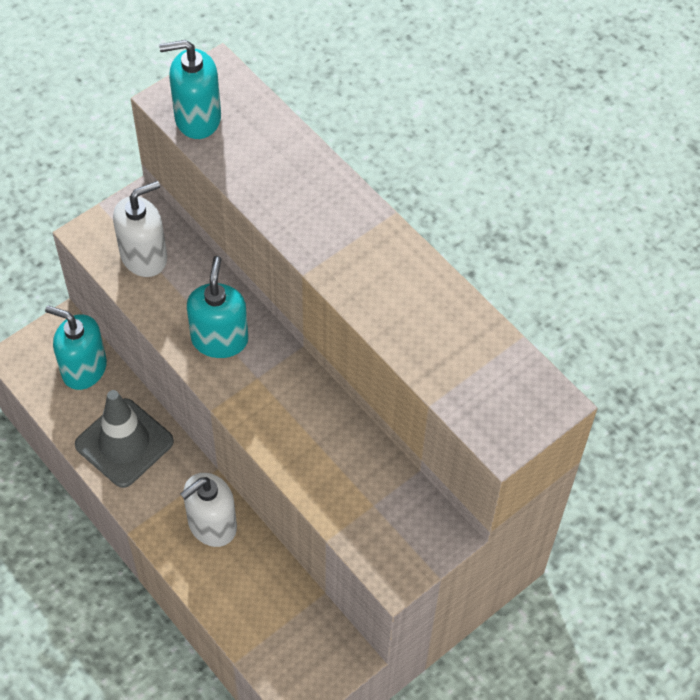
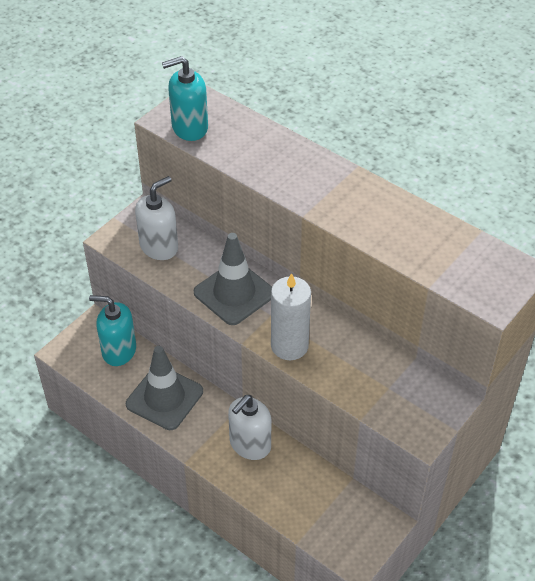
camera: 10 degrees left, 10 degrees down
(220, 339) = (234, 293): turquoise soap dispenser -> grey traffic cone
(268, 425) = (289, 346): none -> white candle

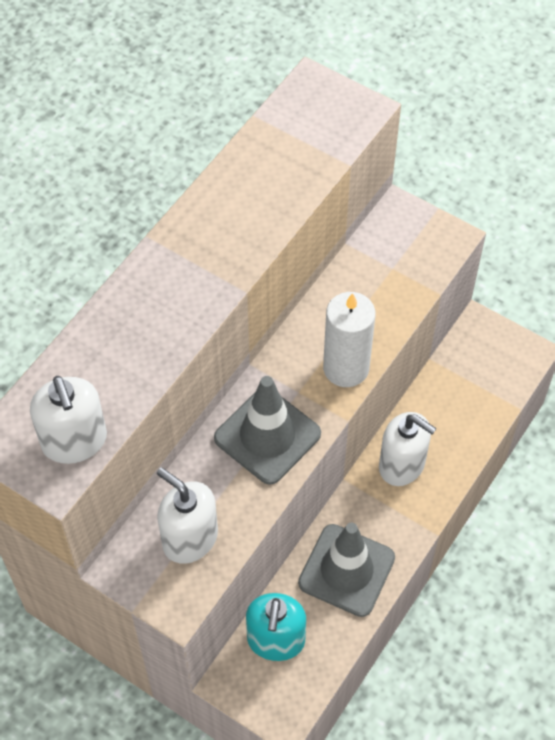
camera: 95 degrees left, 10 degrees up
(189, 128) = (74, 441): turquoise soap dispenser -> white soap dispenser

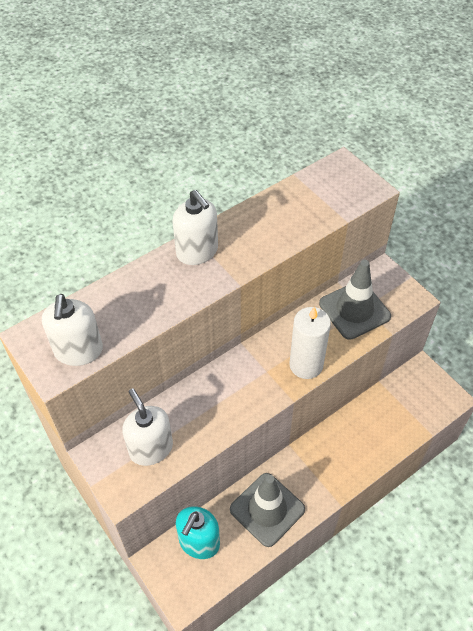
camera: 20 degrees right, 5 degrees down
(267, 436) = (233, 394): grey traffic cone -> grey traffic cone (354, 310)
(402, 465) = (333, 448): white soap dispenser -> white soap dispenser (197, 251)

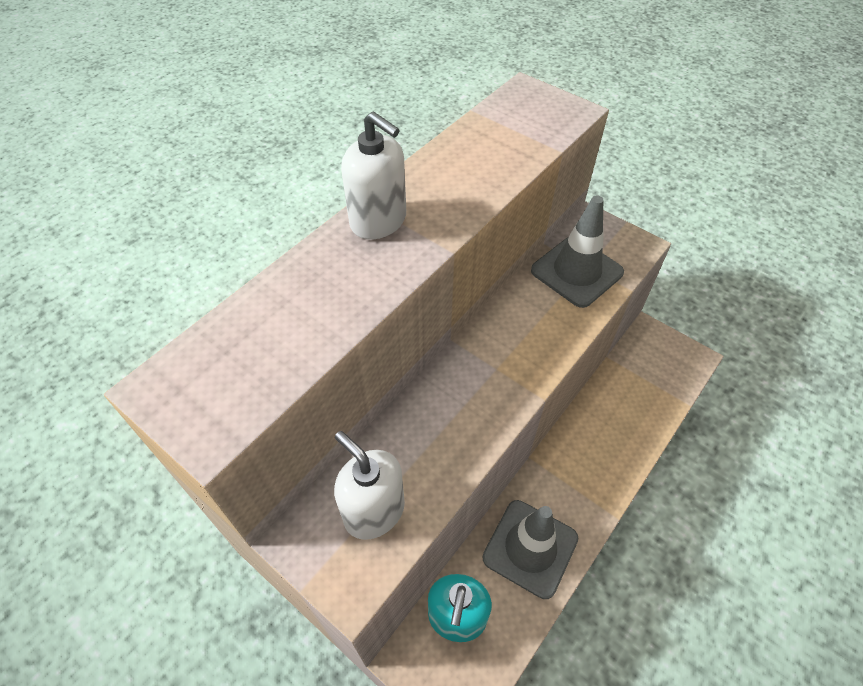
camera: 15 degrees left, 0 degrees up
(78, 351) = (242, 392): white soap dispenser -> none
(306, 365) = (543, 350): white candle -> none

